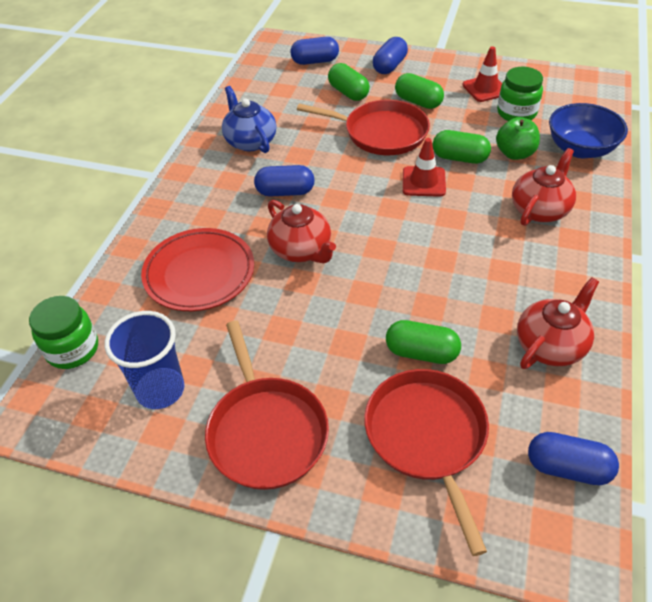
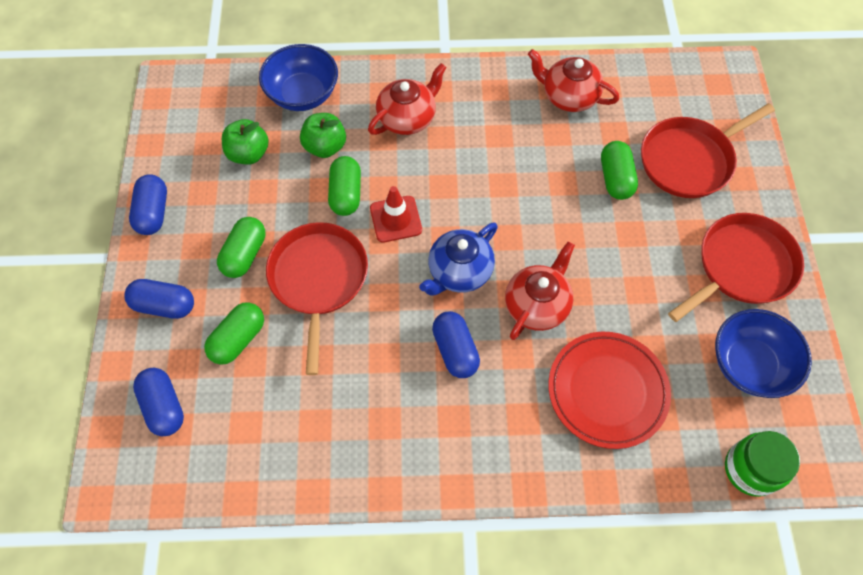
camera: 110 degrees left, 15 degrees up
(160, 390) = (749, 364): blue cup -> blue bowl
(250, 141) = (372, 426): blue teapot -> blue teapot (459, 272)
(485, 89) = (203, 190): red traffic cone -> none
(516, 113) = (248, 154): green jar -> green apple
(540, 209) = (407, 118): red teapot -> red teapot turned 120 degrees clockwise
(567, 468) = (670, 79): blue capsule -> blue capsule (153, 212)

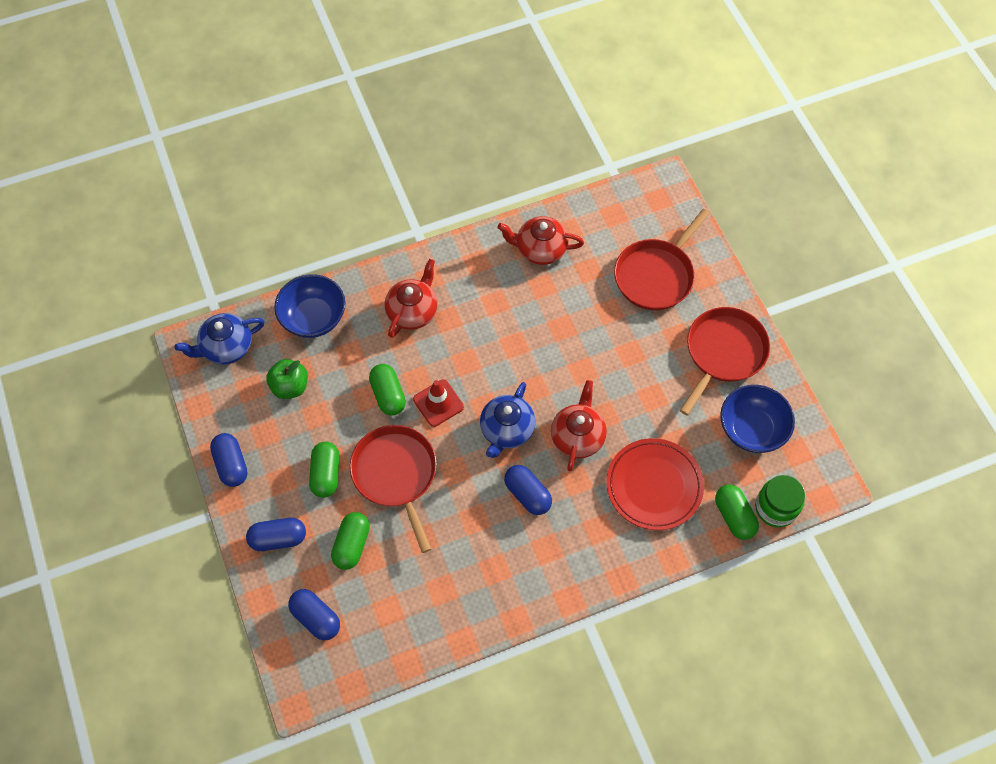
camera: 20 degrees left, 0 degrees up
(203, 96) = (226, 347): none -> blue teapot
(325, 147) = (353, 359): green apple -> none
(615, 178) = (603, 310): green capsule -> green capsule (734, 516)

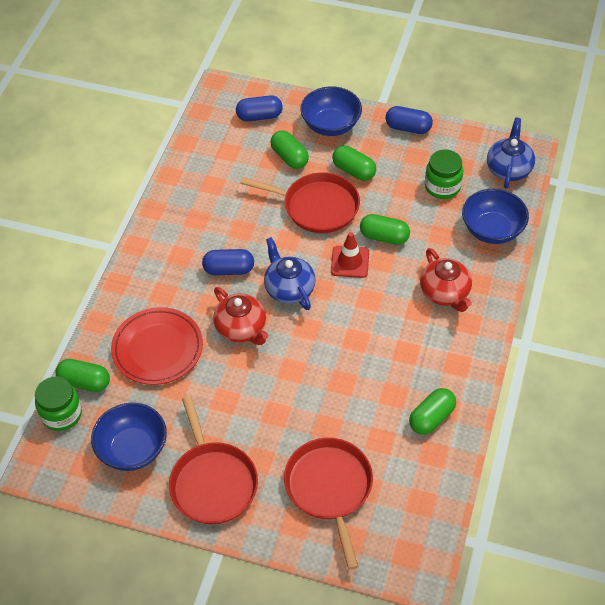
camera: 130 degrees right, 10 degrees down
(278, 538) = (331, 125): blue capsule -> blue bowl
(290, 387) = (442, 187): green apple -> green jar
(540, 249) = (431, 418): red teapot -> green capsule

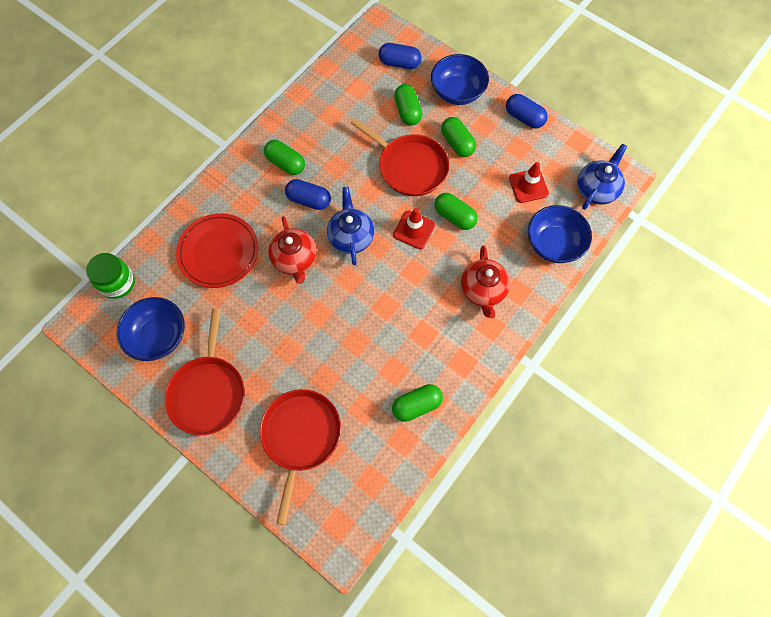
camera: 20 degrees right, 15 degrees up
(84, 382) = (148, 261): green capsule -> green capsule (285, 163)
(442, 187) = (528, 186): green jar -> red traffic cone

